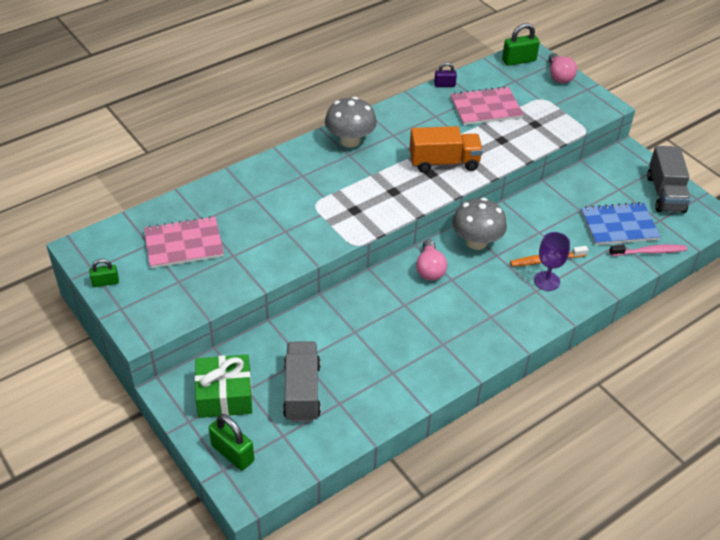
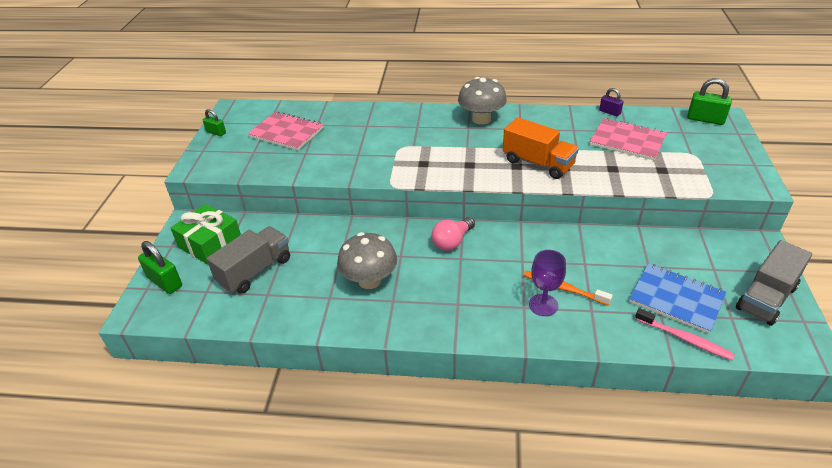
camera: 45 degrees right, 5 degrees down
(232, 453) = (165, 282): green padlock -> green padlock turned 45 degrees counterclockwise
(476, 242) = (516, 242): grey mushroom -> grey mushroom (369, 280)
(559, 76) = (734, 144): pink light bulb -> none

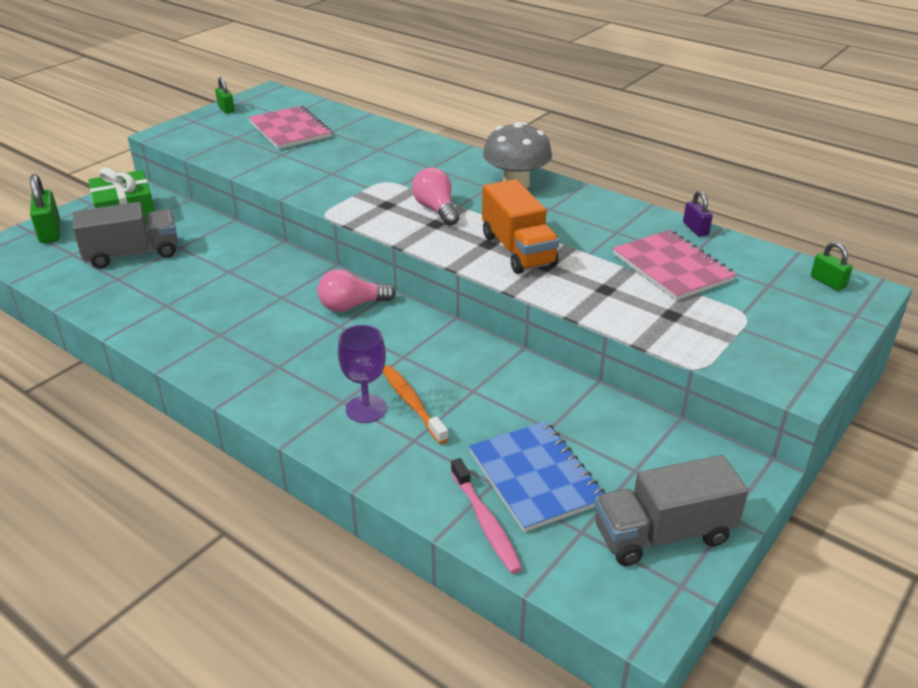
camera: 30 degrees right, 5 degrees down
(369, 280) = (222, 306): grey mushroom -> none
(457, 155) = (436, 209): none -> pink light bulb
(705, 119) = (828, 282): green padlock -> green padlock, size x0.61

